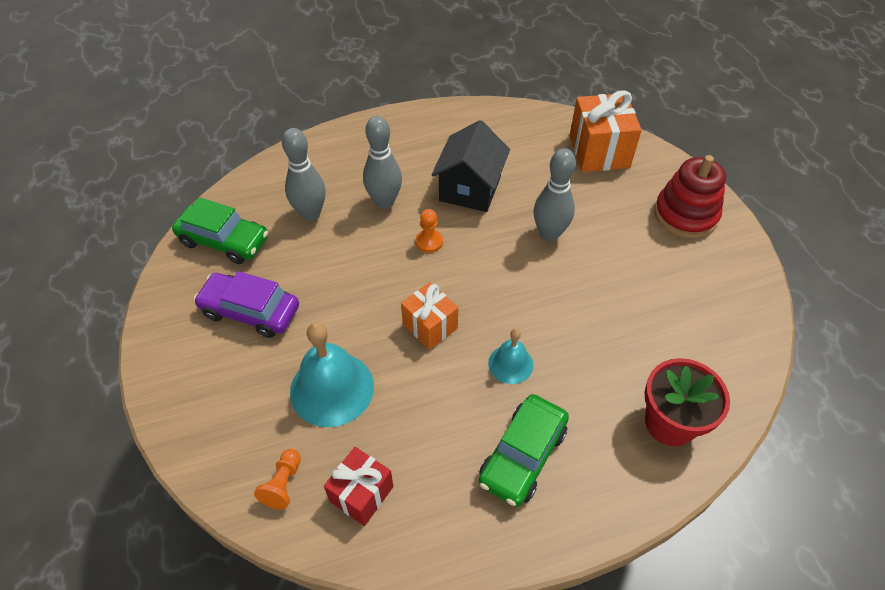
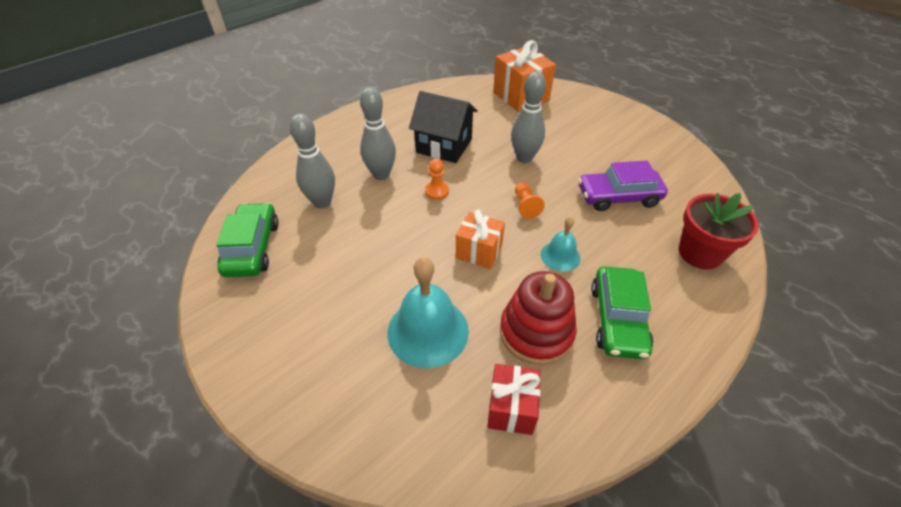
camera: 25 degrees left, 5 degrees down
(224, 241) = (252, 248): green car -> green car turned 90 degrees counterclockwise
(250, 311) = (312, 296): purple car -> purple car (618, 197)
(283, 484) = (435, 432): orange pawn -> orange pawn (525, 206)
(470, 189) = (444, 146): black house -> black house turned 60 degrees counterclockwise
(685, 215) = (607, 118): red stacking toy -> red stacking toy (536, 332)

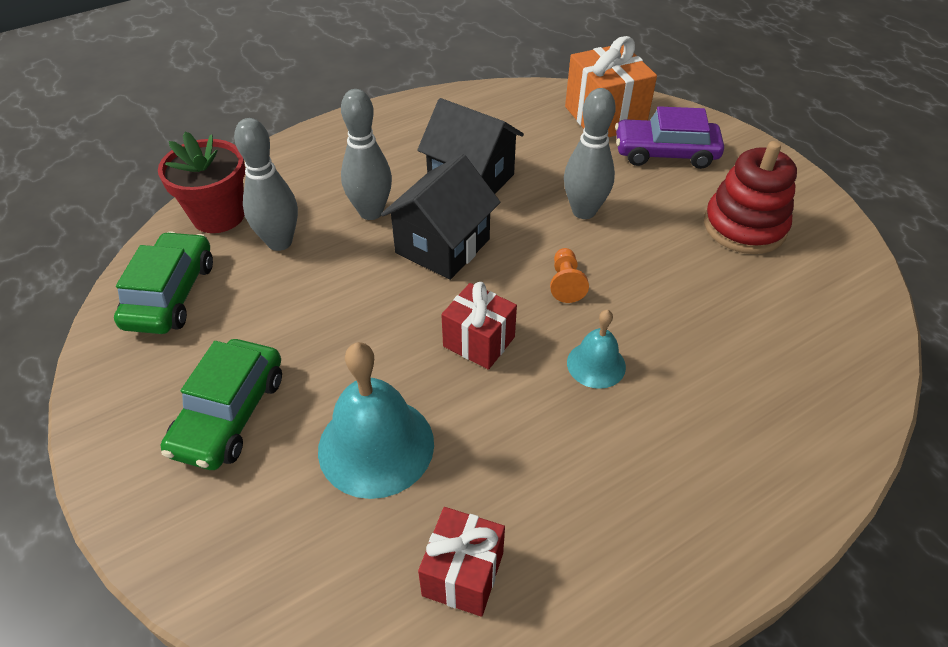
camera: 10 degrees right, 0 degrees up
(437, 191) = (442, 246): orange pawn -> black house
(479, 251) = (479, 341): orange gift -> red gift
(536, 332) = (528, 471): red stacking toy -> red stacking toy (744, 227)
(618, 197) = (709, 287): purple car -> purple car (665, 153)
(618, 319) = (655, 471): green car -> green car (230, 414)
(700, 253) = (811, 389): red flower pot -> red flower pot (218, 215)

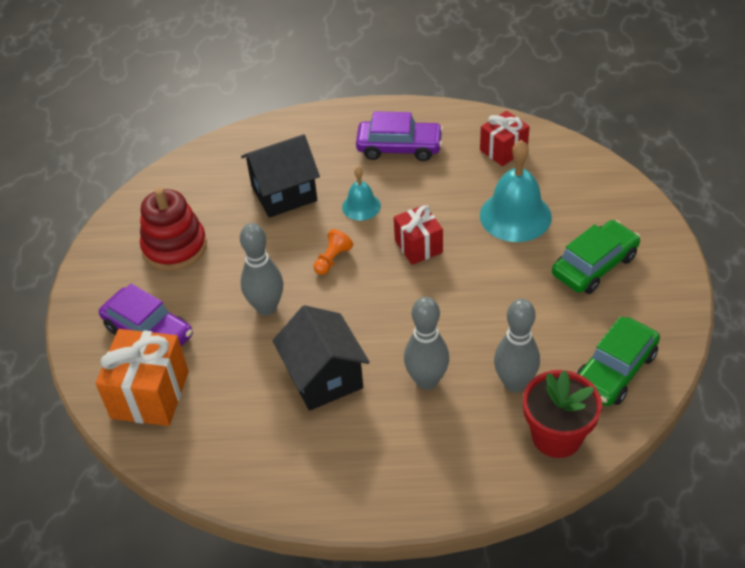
camera: 145 degrees left, 0 degrees up
(442, 246) = (392, 324): black house -> black house (284, 193)
(632, 492) = (399, 147): none -> purple car

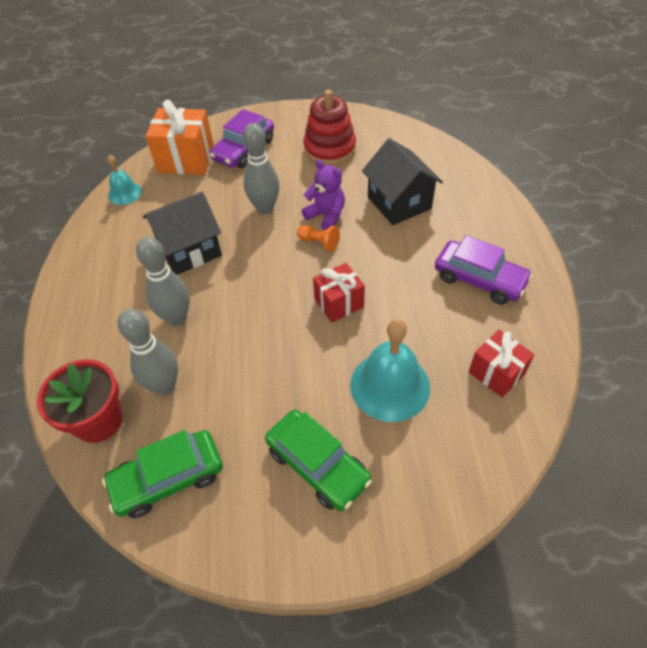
camera: 85 degrees right, 5 degrees up
(291, 253) = (326, 215): none -> purple teddy bear
(361, 206) = (389, 256): turquoise bell -> turquoise bell (124, 193)
(399, 147) = (479, 279): purple car -> purple car turned 60 degrees counterclockwise
(615, 370) = (168, 478): green car -> green car turned 60 degrees counterclockwise

